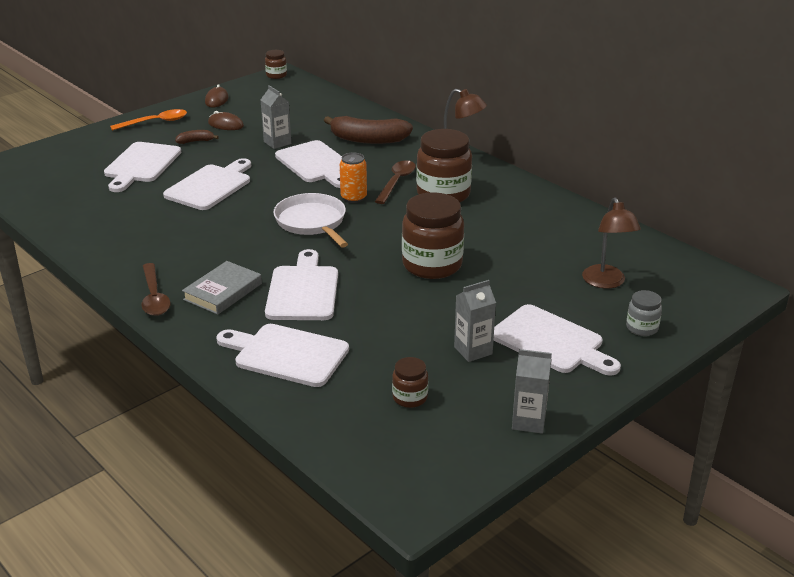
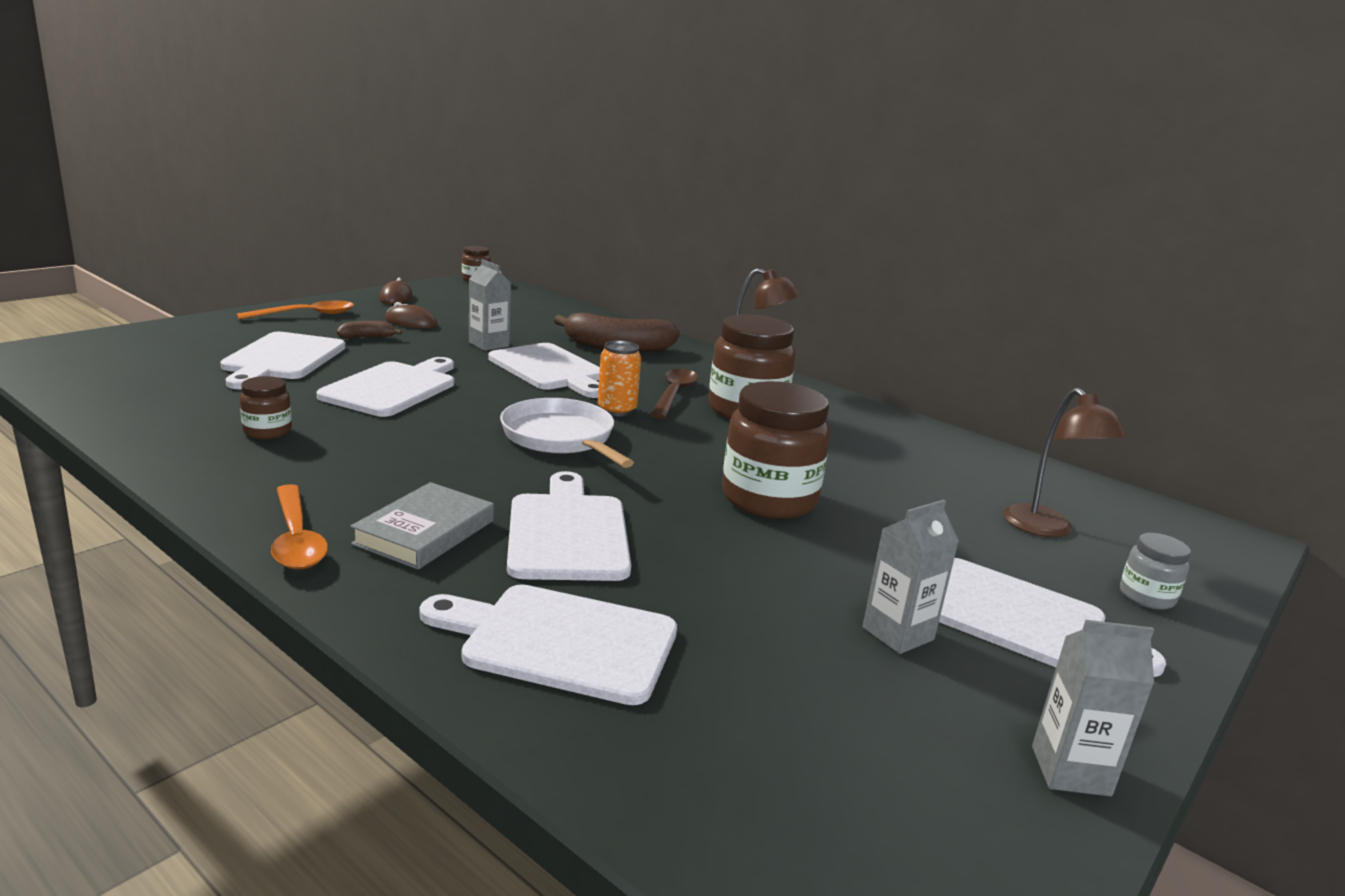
camera: 10 degrees left, 10 degrees down
(154, 297) = (296, 539): brown spoon -> orange spoon
(410, 398) = (823, 725): brown jar -> brown jar (267, 431)

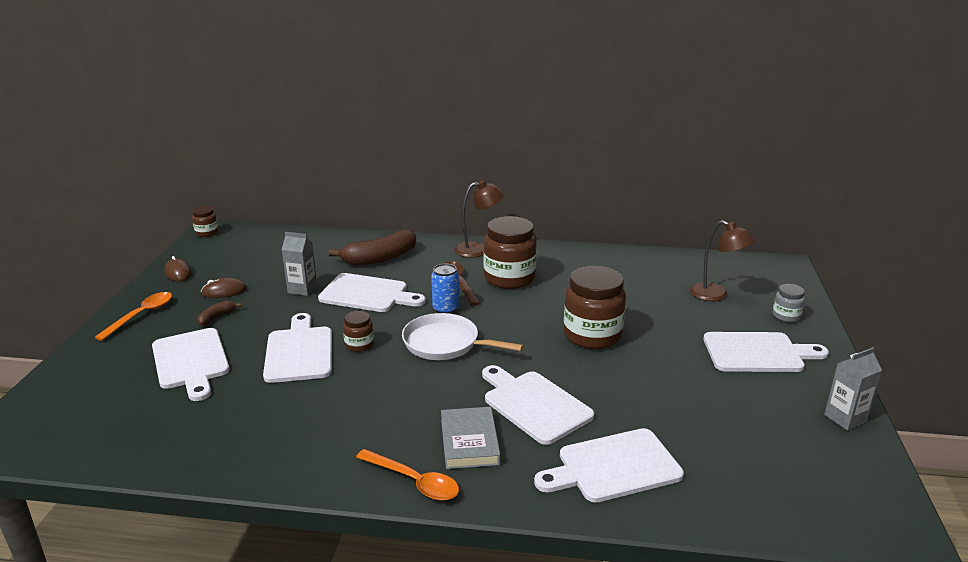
camera: 30 degrees left, 5 degrees up
(267, 431) = (278, 421): brown jar -> brown jar (359, 345)
(617, 410) = (446, 309): orange can -> blue can
(898, 634) = (727, 386): grey carton -> none

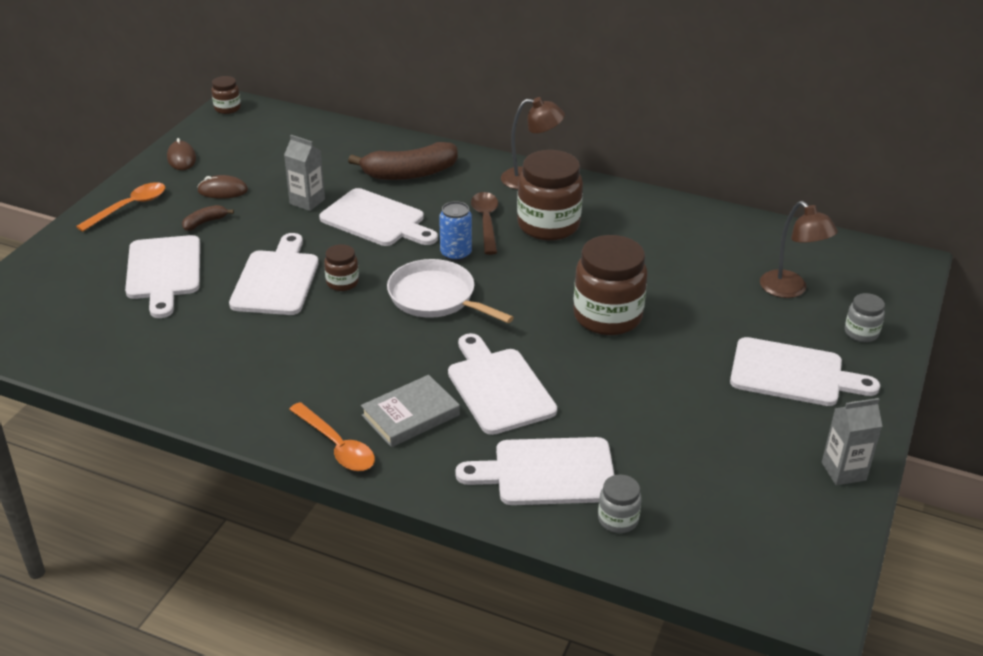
camera: 15 degrees right, 10 degrees up
(469, 441) = (410, 415): grey book -> grey book turned 45 degrees clockwise
(696, 495) = (618, 519): none -> grey jar

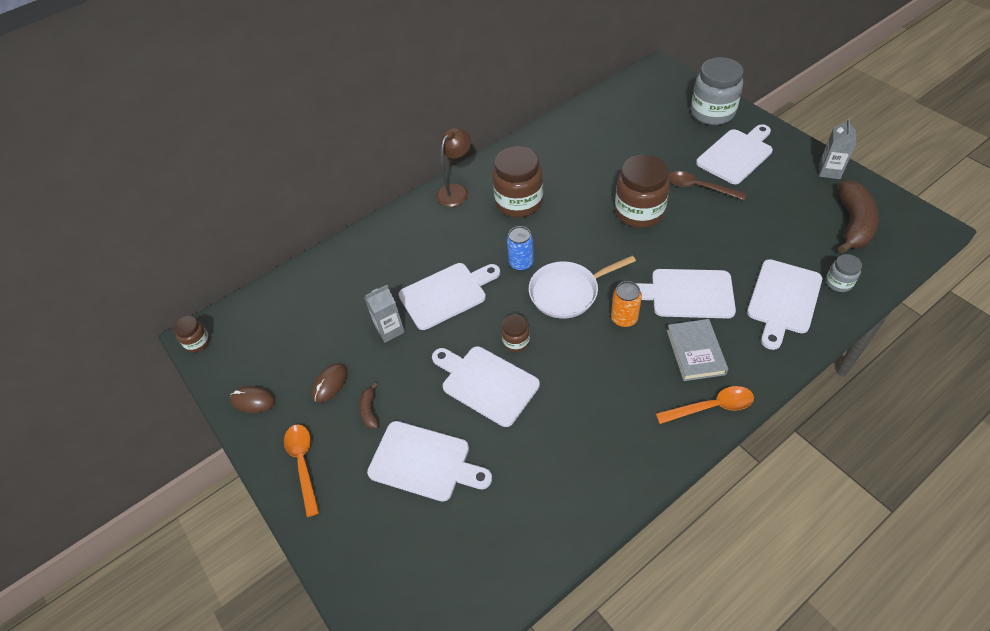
camera: 55 degrees left, 15 degrees up
(409, 173) = (398, 254): brown banana -> brown banana (853, 224)
(425, 348) = (624, 318): none -> orange can
(486, 221) = (492, 233): brown spoon -> brown spoon (699, 187)
(790, 290) = (657, 123): brown lamp -> none
(861, 333) = (712, 113): grey jar -> grey jar, size x2.05

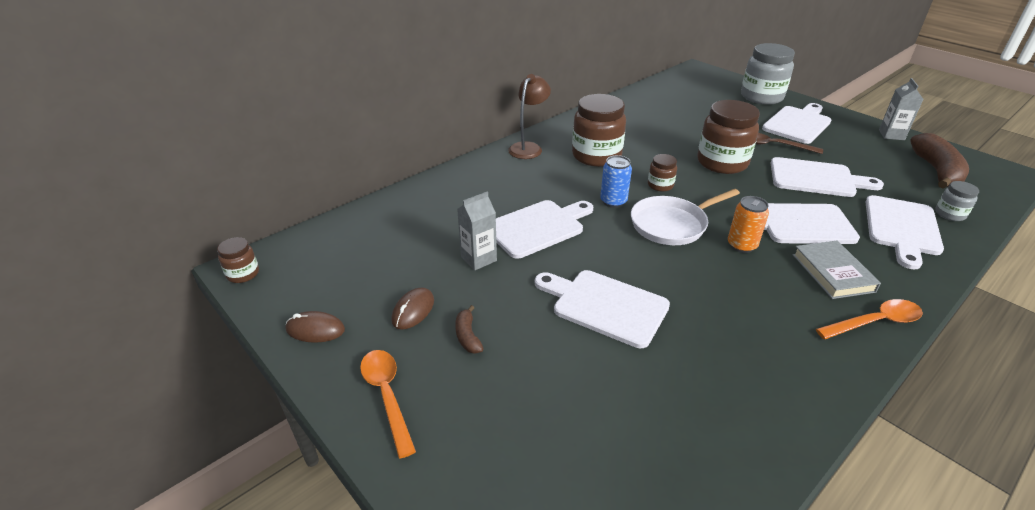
camera: 10 degrees left, 15 degrees down
(424, 462) = (548, 389): white cutting board -> white cutting board (816, 178)
(516, 341) = (628, 267): brown jar -> brown jar (660, 185)

